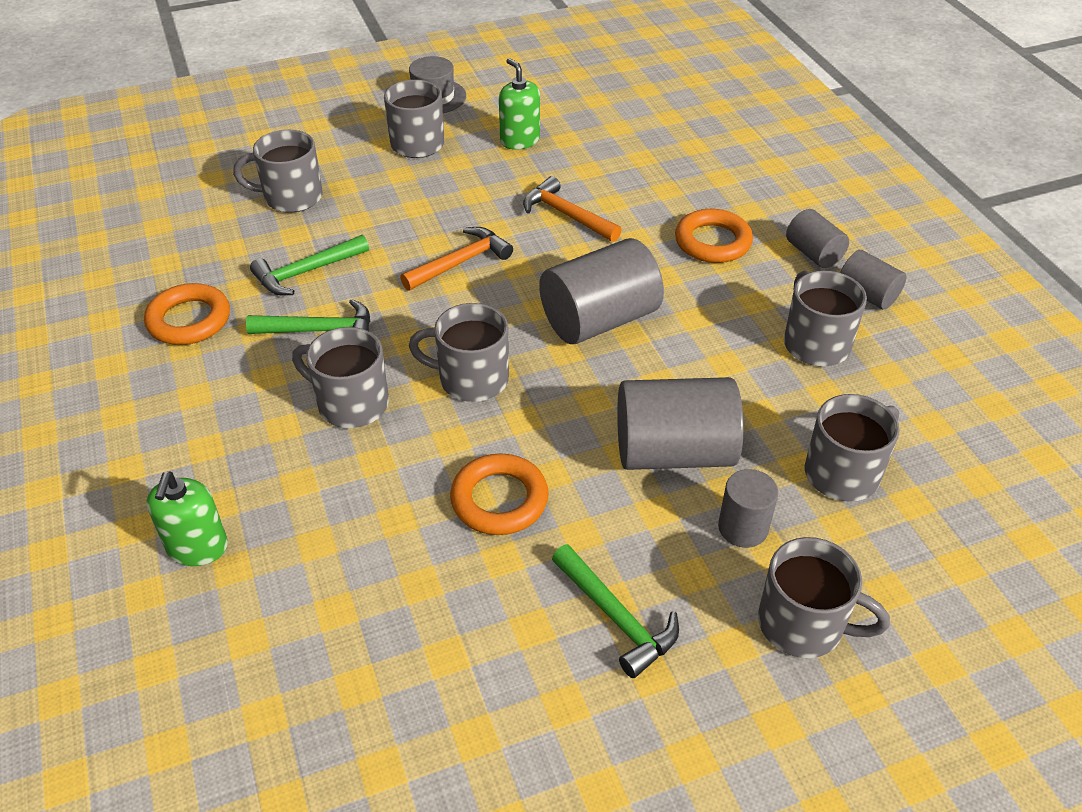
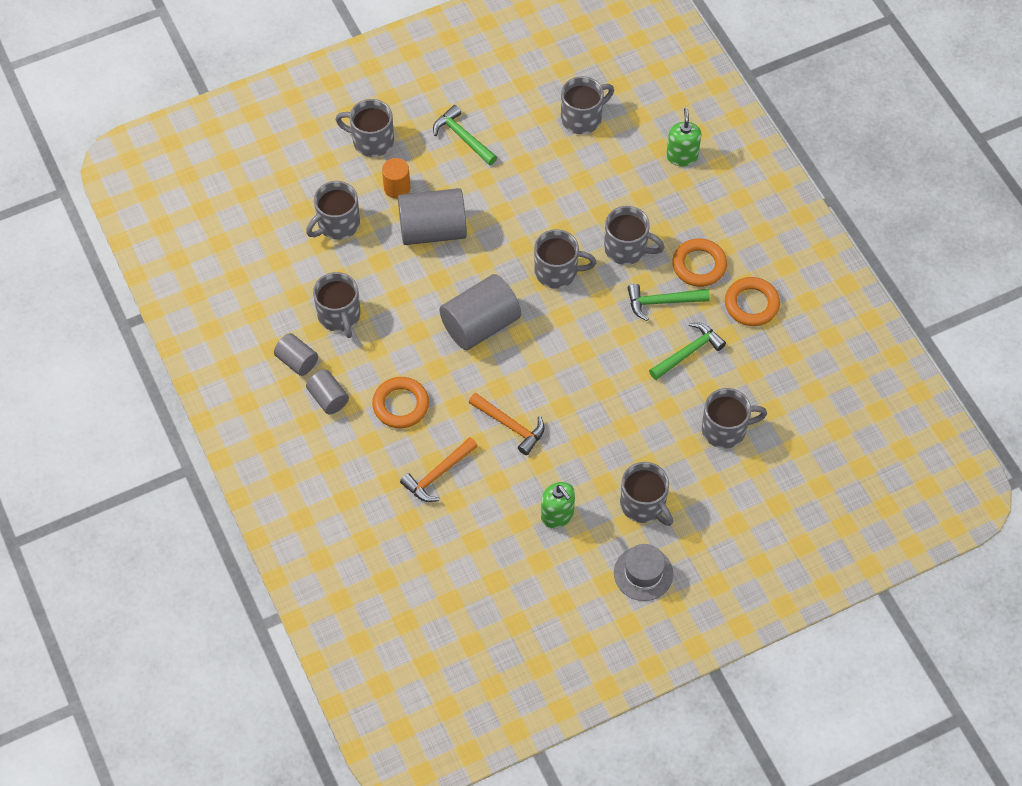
camera: 175 degrees right, 15 degrees up
(365, 642) = (582, 118): none -> grey mug
(460, 262) = (582, 370): orange hammer -> orange hammer (438, 474)
(499, 500) = (529, 194): orange ring -> orange ring (699, 265)
(743, 528) = (397, 188): grey cylinder -> orange cylinder

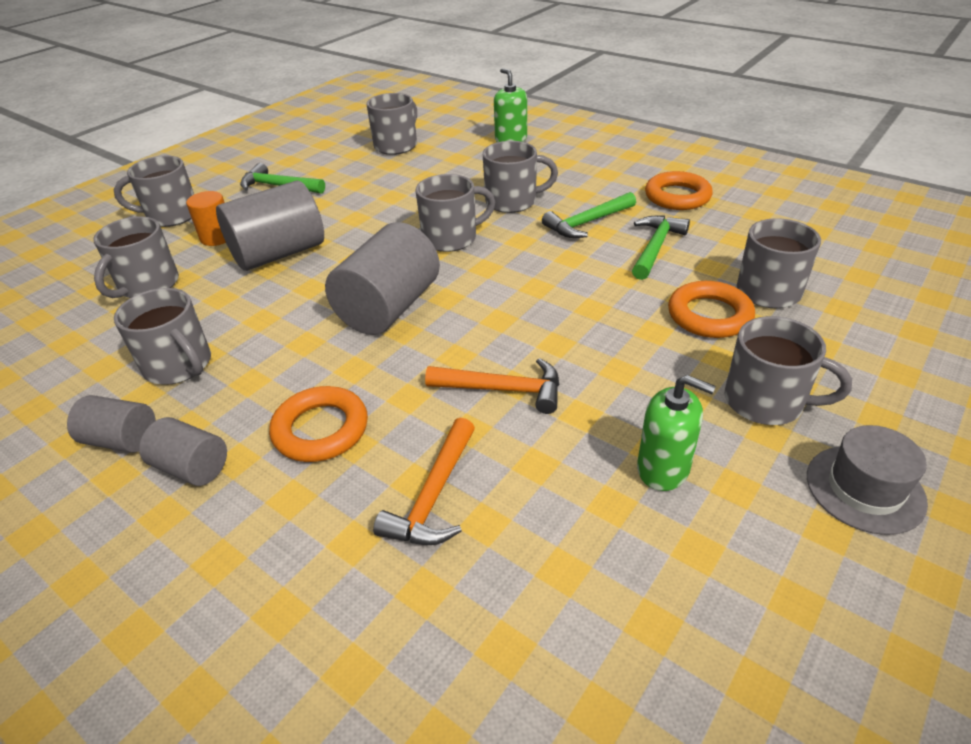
camera: 25 degrees left, 20 degrees down
(699, 265) = (597, 190): orange ring -> orange ring (709, 315)

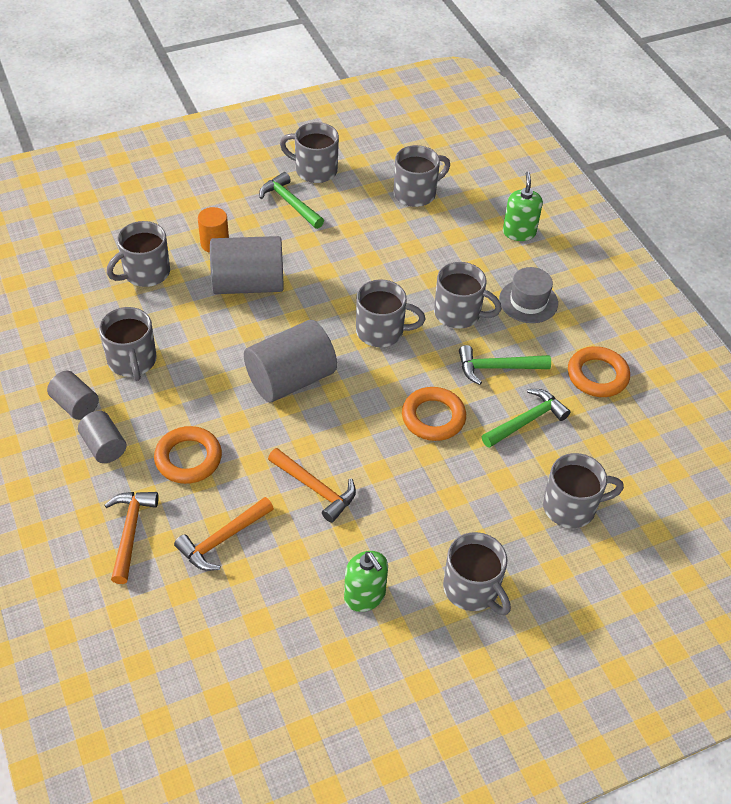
camera: 25 degrees right, 10 degrees up
(171, 216) = (194, 200): grey mug -> grey mug (314, 170)
(295, 551) = (130, 532): none -> orange hammer
(709, 315) = (504, 504): orange ring -> orange ring (433, 417)
(865, 489) = (470, 675): grey hat -> grey hat (528, 301)

